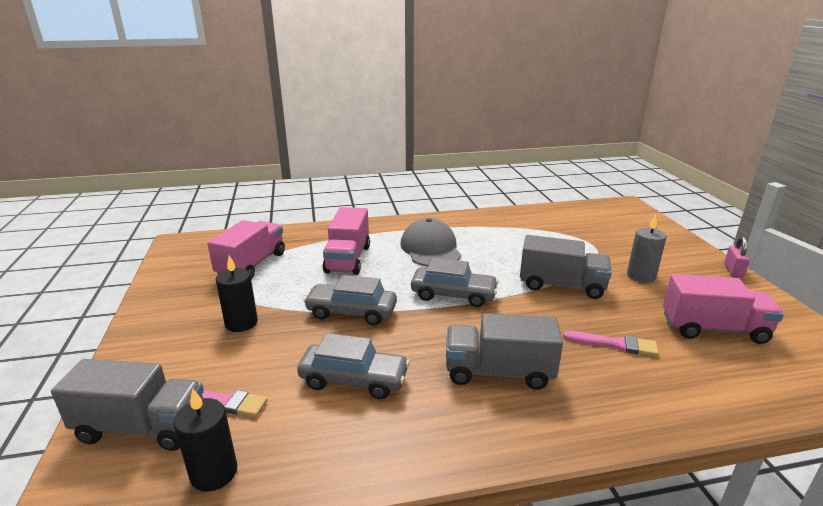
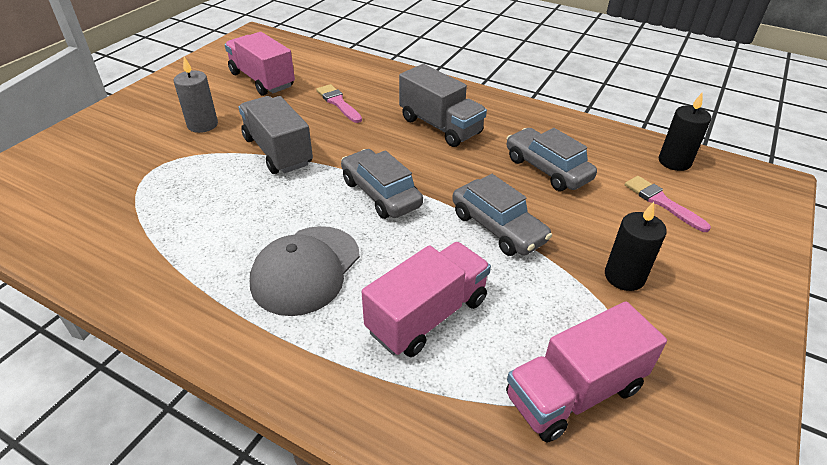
camera: 140 degrees left, 15 degrees up
(142, 427) = (731, 212): grey truck -> none
(733, 271) = (136, 93): pink padlock -> none

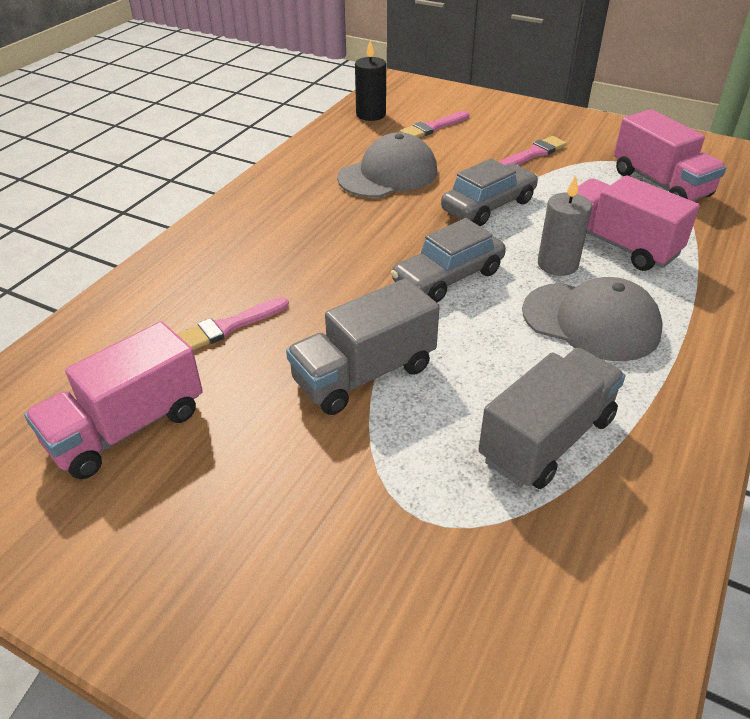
camera: 90 degrees left, 0 degrees up
(202, 125) = (283, 483): grey candle -> grey candle (557, 264)
(440, 126) = (302, 237): grey truck -> grey truck (547, 439)
(547, 169) = (388, 175): grey car -> grey cap
(624, 276) = (533, 154): black candle -> pink brush

